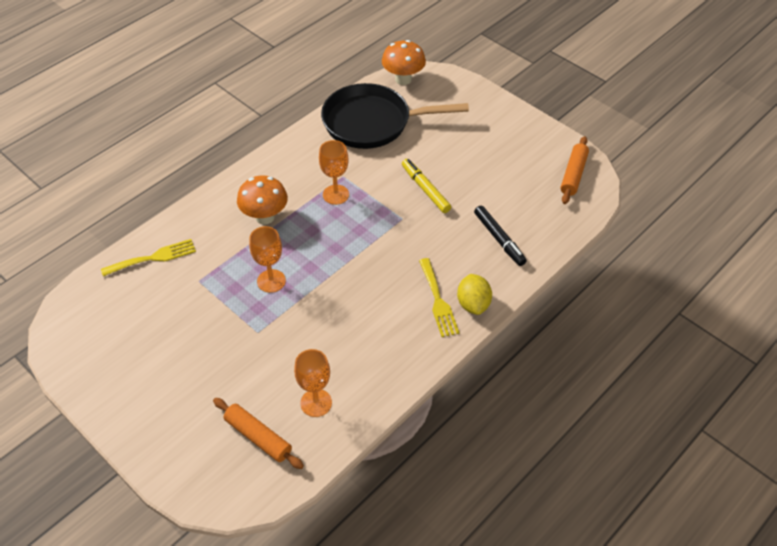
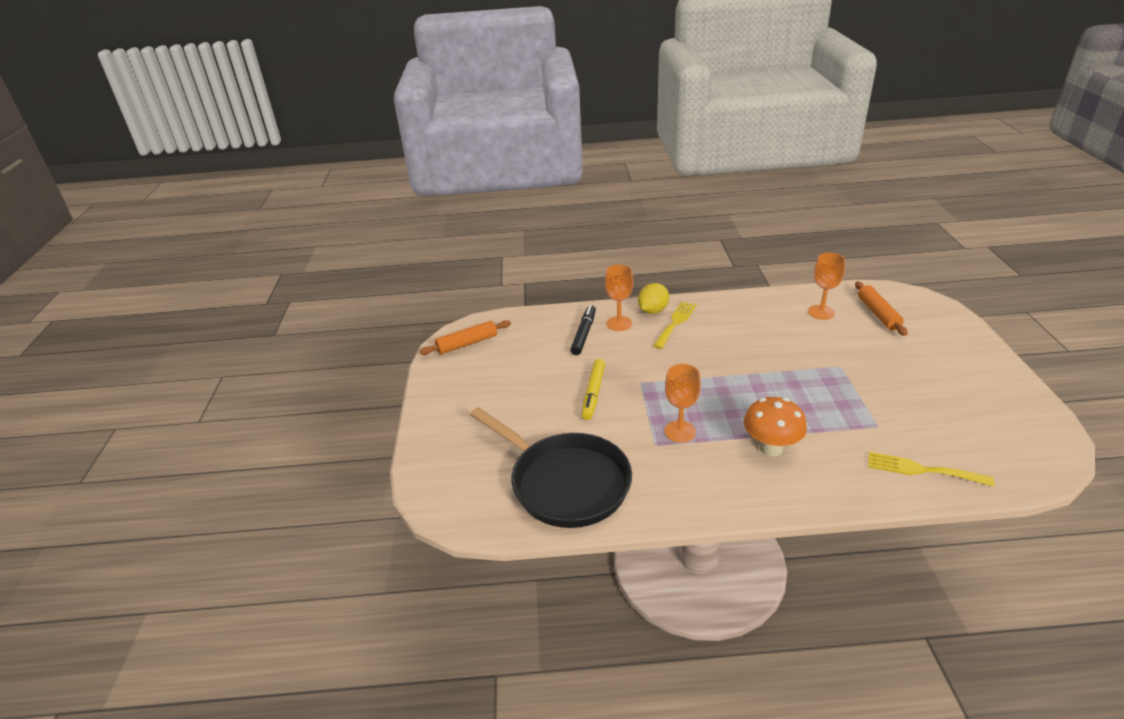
camera: 135 degrees left, 15 degrees down
(271, 281) = (803, 393): orange goblet -> orange goblet (619, 323)
(403, 79) = (469, 515): orange mushroom -> none

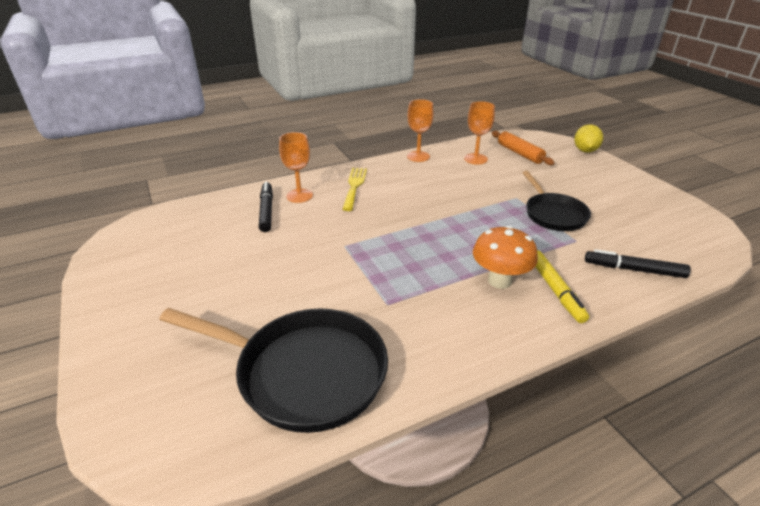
camera: 25 degrees left, 0 degrees up
(467, 343) = (134, 243): orange rolling pin -> none
(593, 393) = (299, 266): yellow marker -> yellow marker (555, 290)
(653, 311) = (328, 180): yellow lemon -> yellow lemon (585, 151)
(680, 431) = (406, 285): orange goblet -> orange goblet (418, 156)
(871, 392) = (553, 214): none -> black pan
(921, 470) = (634, 270): yellow fork -> black marker

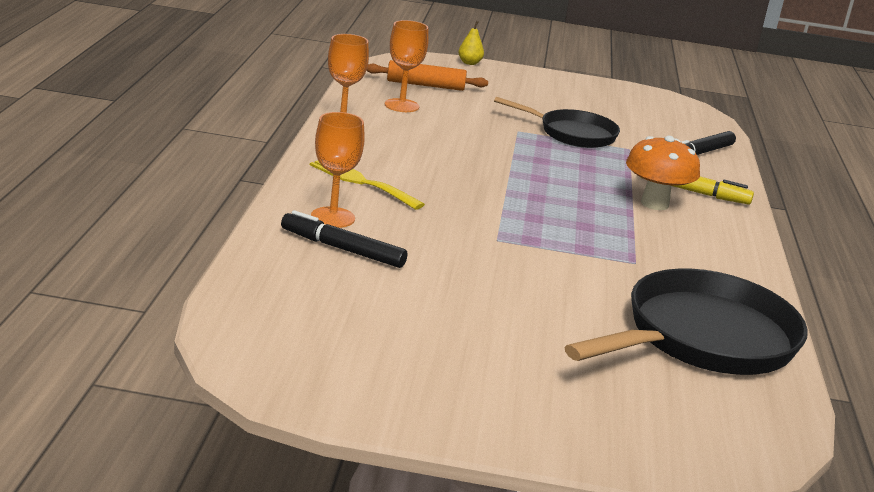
camera: 60 degrees left, 10 degrees down
(585, 151) = (469, 63): yellow lemon -> yellow pear

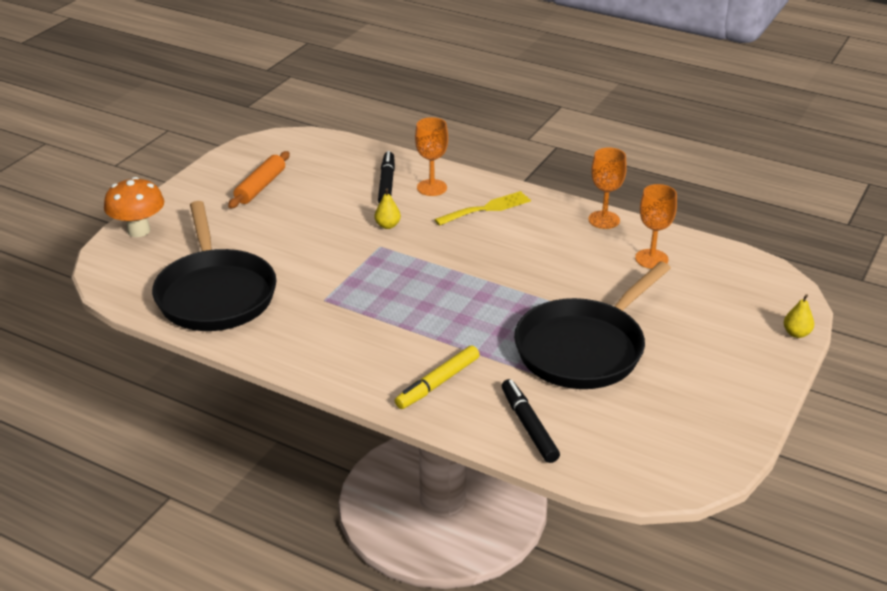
camera: 115 degrees right, 10 degrees up
(342, 249) = (386, 184): black marker -> black marker turned 45 degrees counterclockwise
(425, 85) = (712, 285): orange rolling pin -> orange rolling pin (260, 187)
(447, 239) = (387, 225): none -> yellow pear
(572, 134) = (584, 348): black pan -> black pan, size x1.61
(654, 204) = (418, 347): orange mushroom -> orange mushroom (139, 230)

